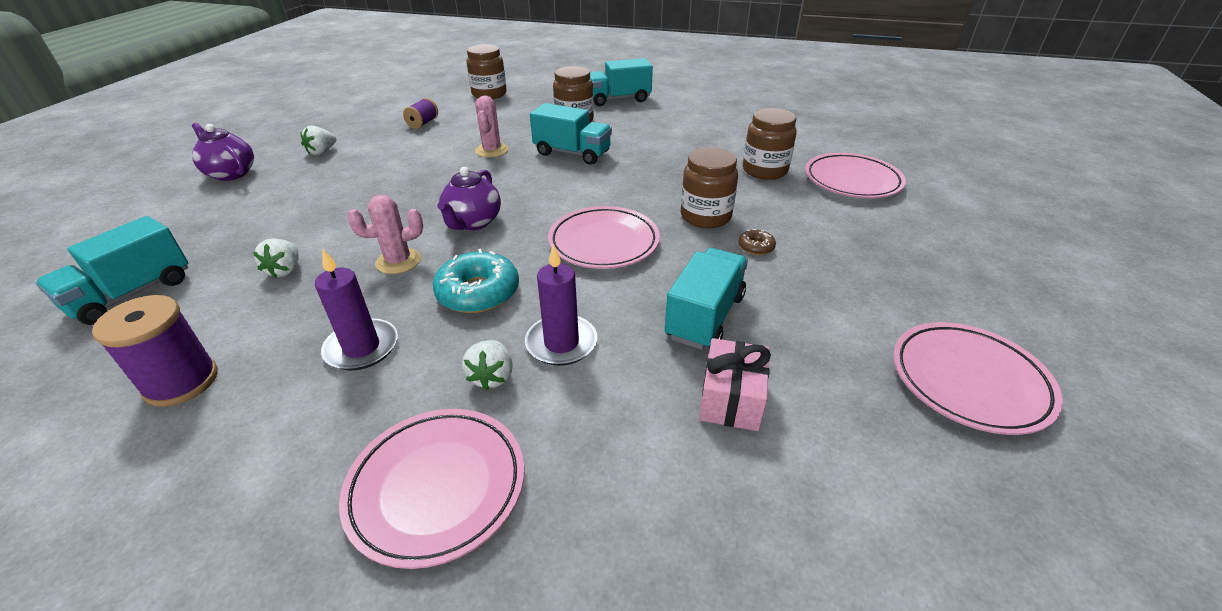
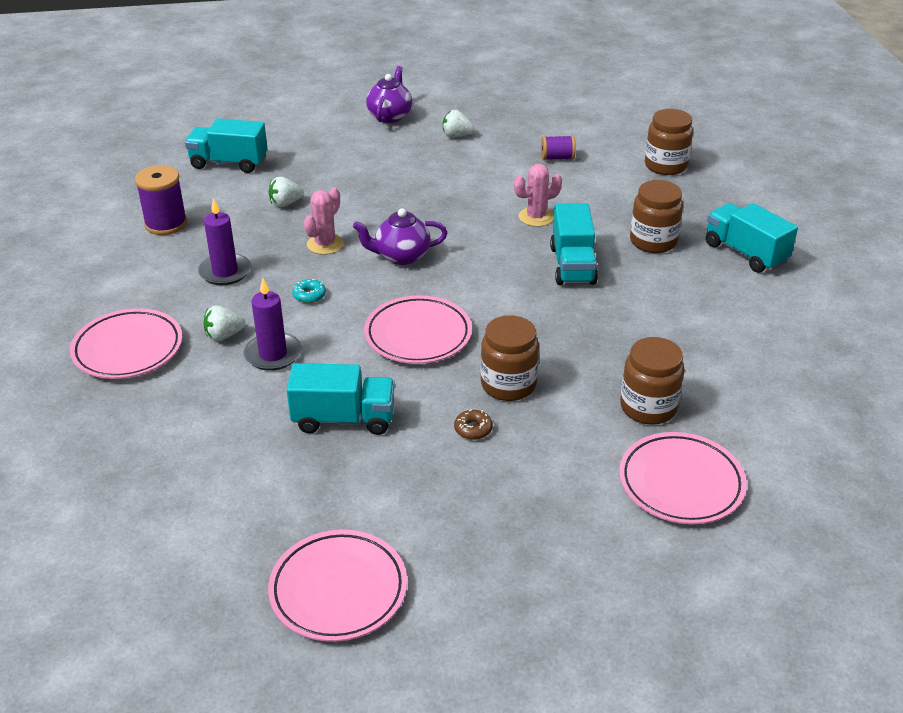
camera: 65 degrees right, 0 degrees up
(398, 261) = (325, 244): pink cactus -> pink cactus turned 75 degrees clockwise
(478, 292) = (309, 295): turquoise donut -> turquoise donut, size x0.48
(731, 399) = (253, 452): pink gift -> none

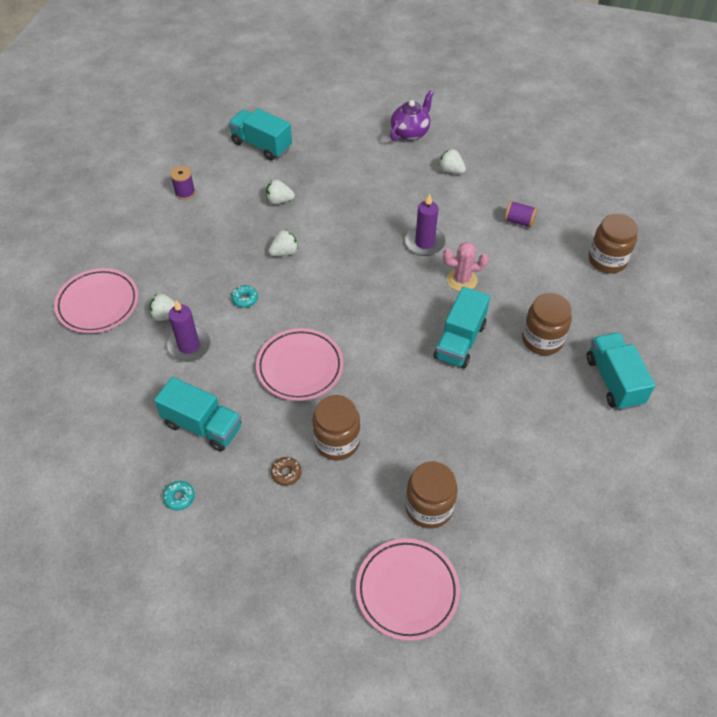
camera: 25 degrees right, 15 degrees up
(166, 224) = (185, 193): purple spool -> purple spool, size x0.61
(225, 272) = (200, 254): purple candle -> purple candle (424, 243)
(325, 244) = (284, 252): pink cactus -> white strawberry
(338, 590) = (114, 575): pink plate -> none
(364, 491) = (179, 497): none -> turquoise donut
(401, 256) = (333, 284): purple teapot -> none

